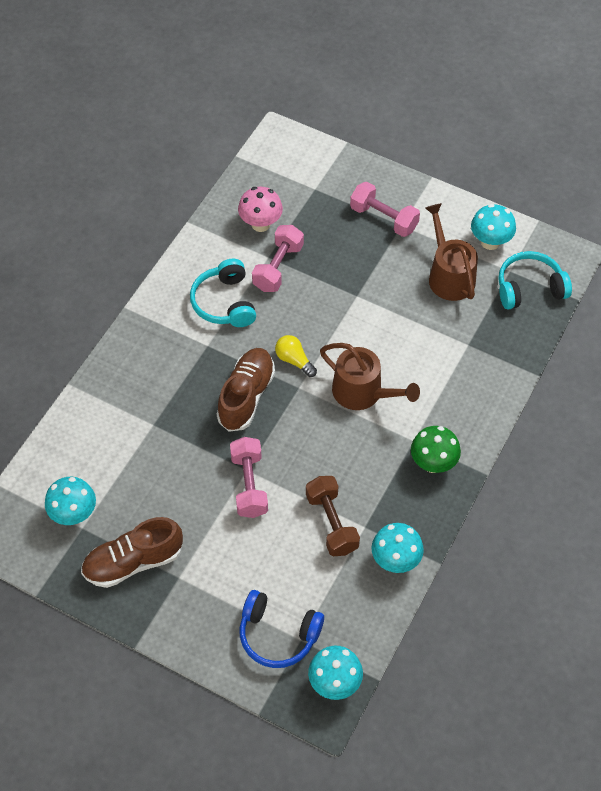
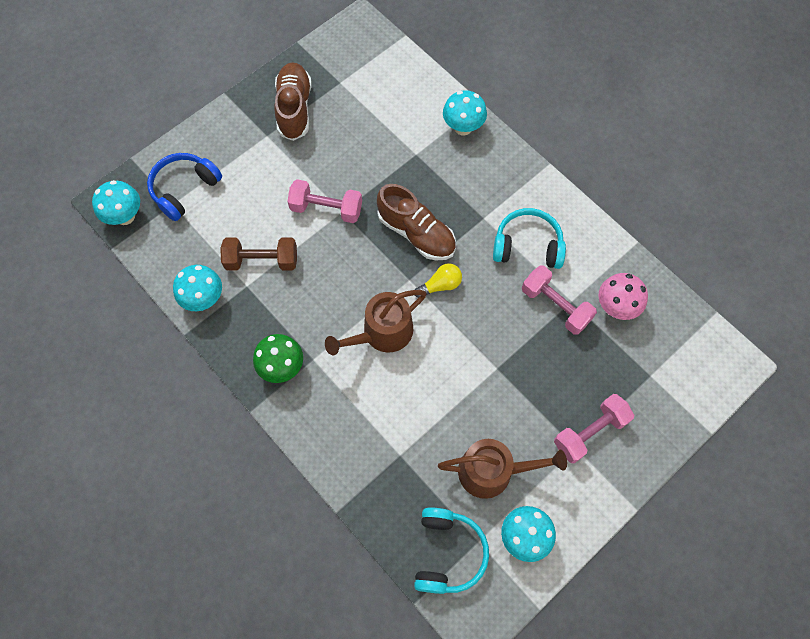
camera: 110 degrees right, 10 degrees up
(74, 514) = (354, 79): turquoise mushroom -> turquoise mushroom (463, 127)

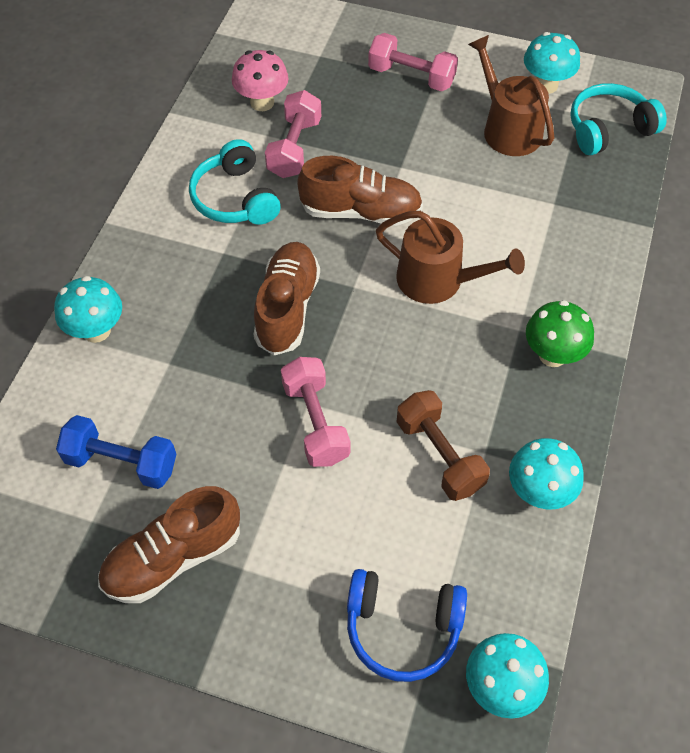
camera: 120 degrees left, 10 degrees down
(365, 107) = (121, 462): none -> blue dumbbell
(440, 285) = (340, 254): yellow light bulb -> none
(470, 318) = (361, 211): none -> brown shoe

